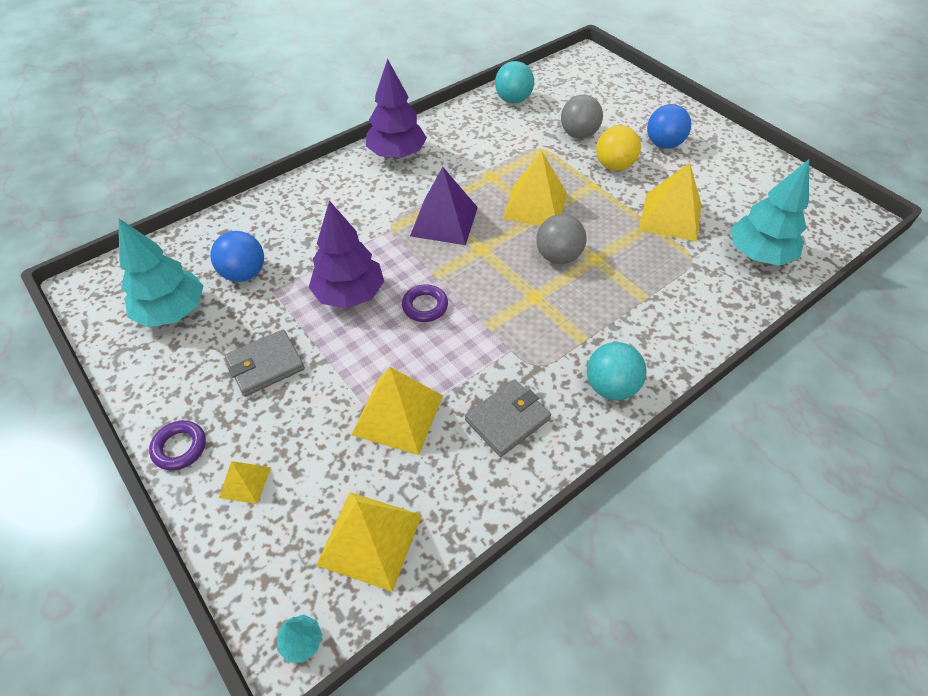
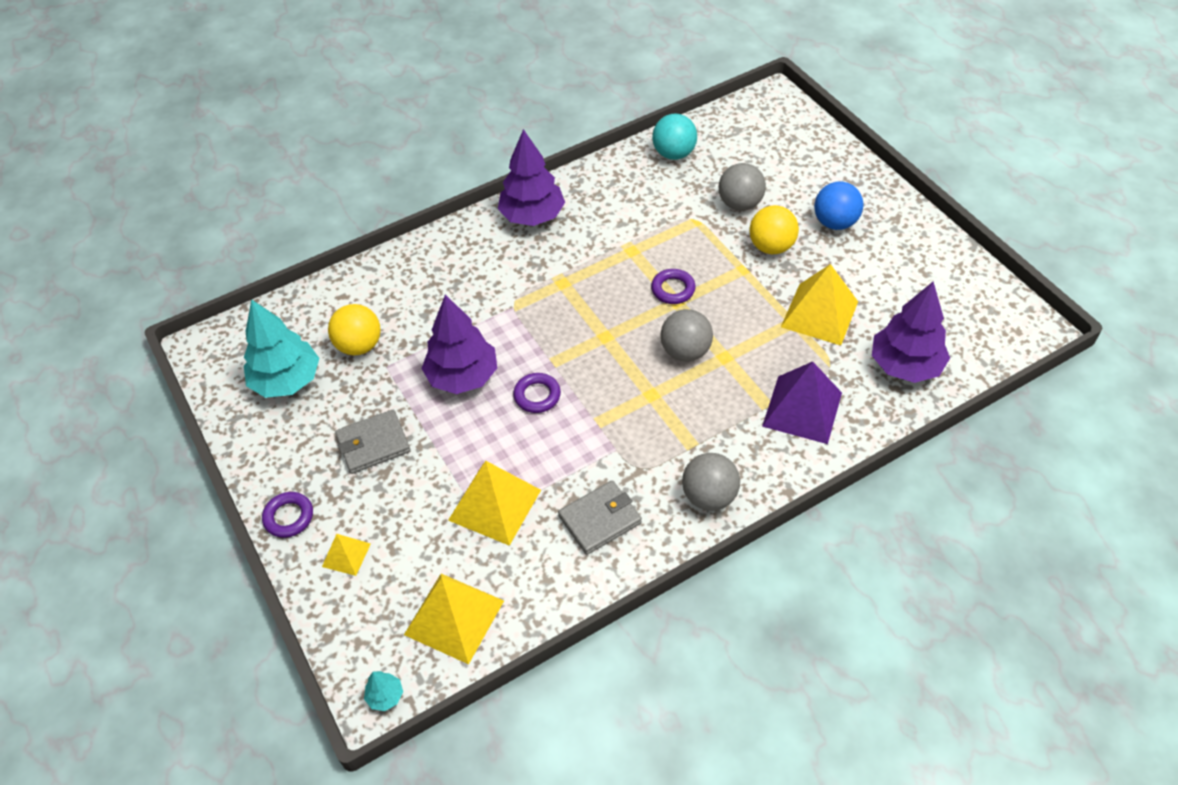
camera: 10 degrees right, 0 degrees up
(244, 273) = (359, 345): blue ball -> yellow ball
(444, 221) = (571, 301): purple pyramid -> purple pyramid (802, 409)
(535, 205) = (673, 289): yellow pyramid -> purple ring
(610, 386) = (709, 496): turquoise ball -> grey ball
(758, 254) = (905, 365): turquoise tree -> purple tree

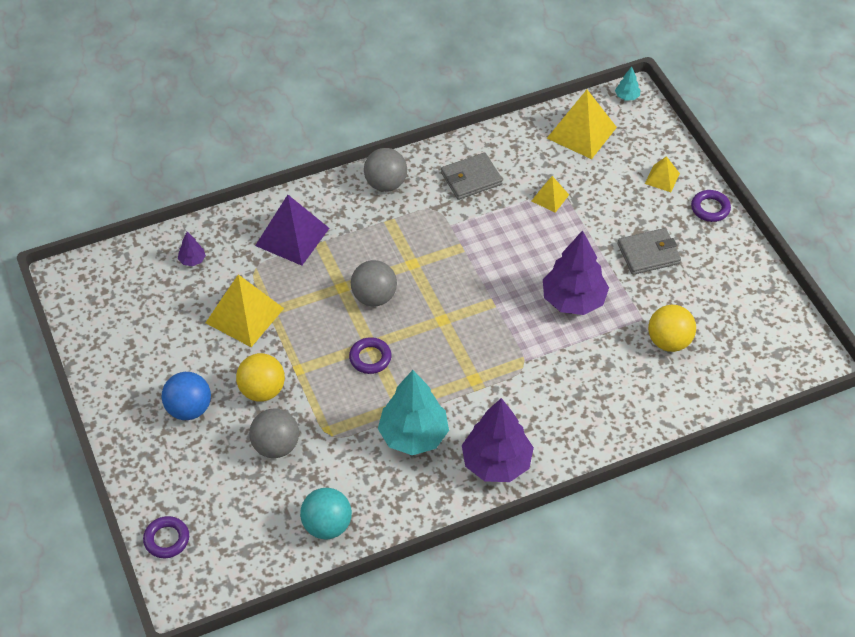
camera: 175 degrees left, 0 degrees up
(287, 381) = (731, 317): turquoise tree -> turquoise tree (413, 435)
(495, 505) = (550, 197): yellow pyramid -> yellow pyramid, size x0.52
(537, 395) = (509, 275): purple ring -> purple ring (166, 539)
(905, 365) = (192, 260): purple tree -> purple tree, size x0.43

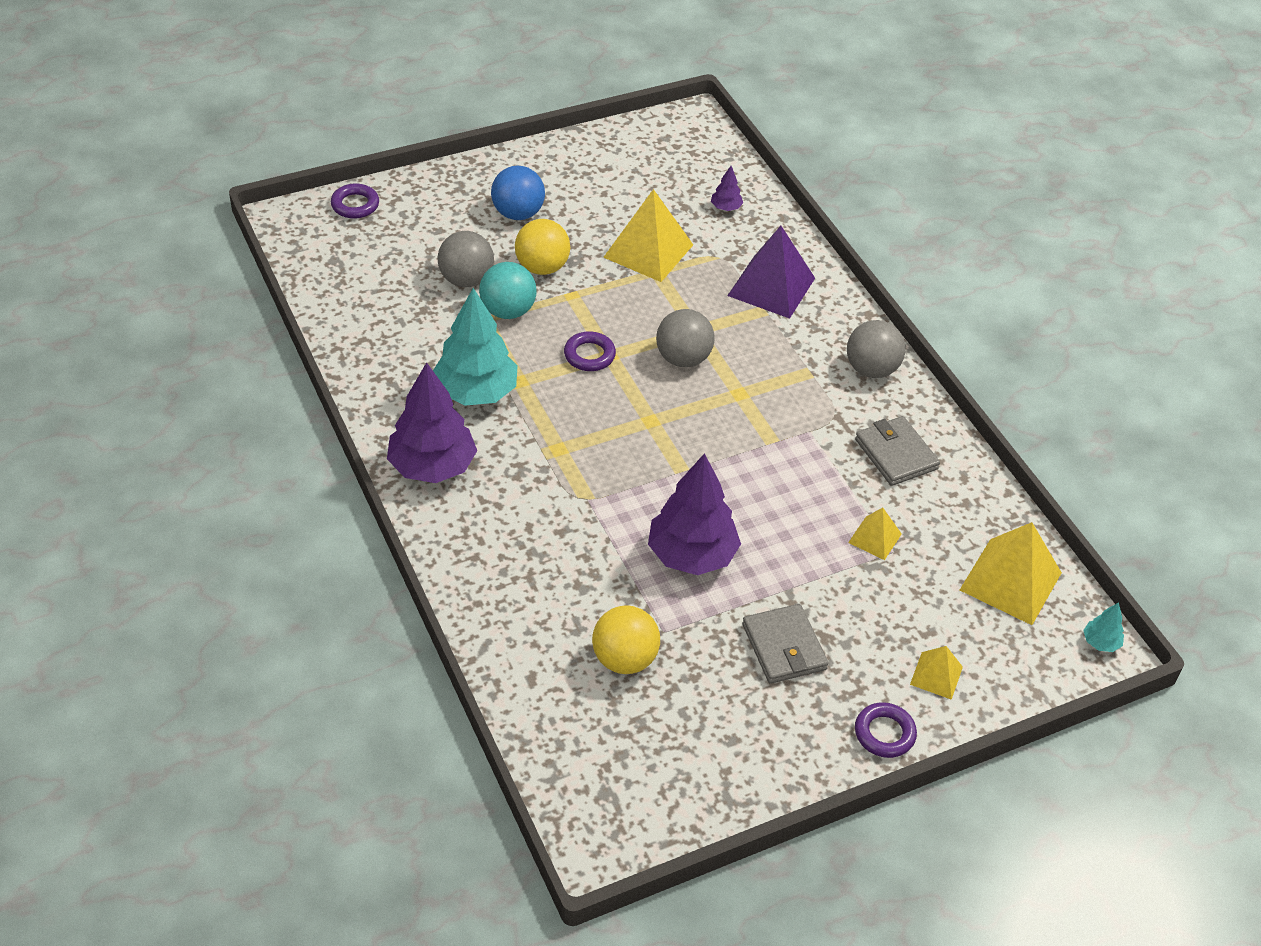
camera: 85 degrees right, 5 degrees down
(327, 525) = (359, 321): turquoise ball -> turquoise ball (508, 311)

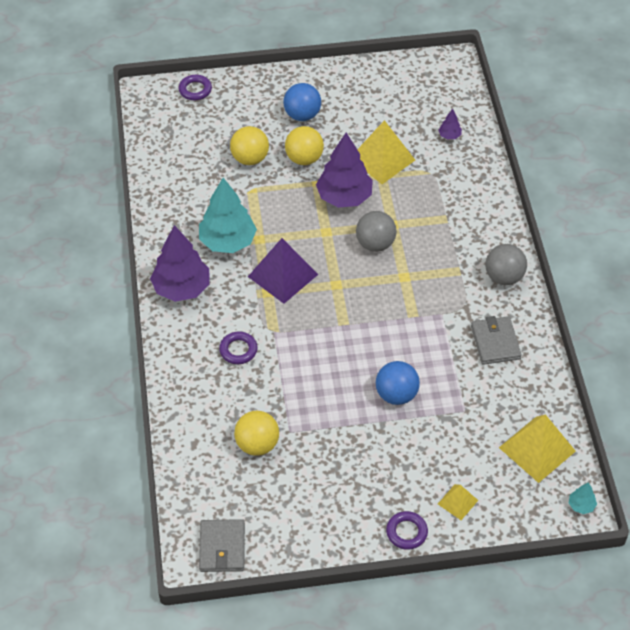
camera: 20 degrees right, 5 degrees up
(466, 280) = (250, 158): grey ball -> yellow ball
(508, 311) = (269, 187): turquoise ball -> none
(589, 355) = (312, 229): purple ring -> purple ring (238, 350)
(691, 555) = (327, 384): purple tree -> purple tree (344, 197)
(771, 286) = (458, 202): purple pyramid -> purple pyramid (282, 275)
(784, 647) = (364, 460): grey wallet -> grey wallet (222, 547)
(792, 549) = (396, 395): none -> blue ball
(875, 538) = (455, 399): yellow pyramid -> none

